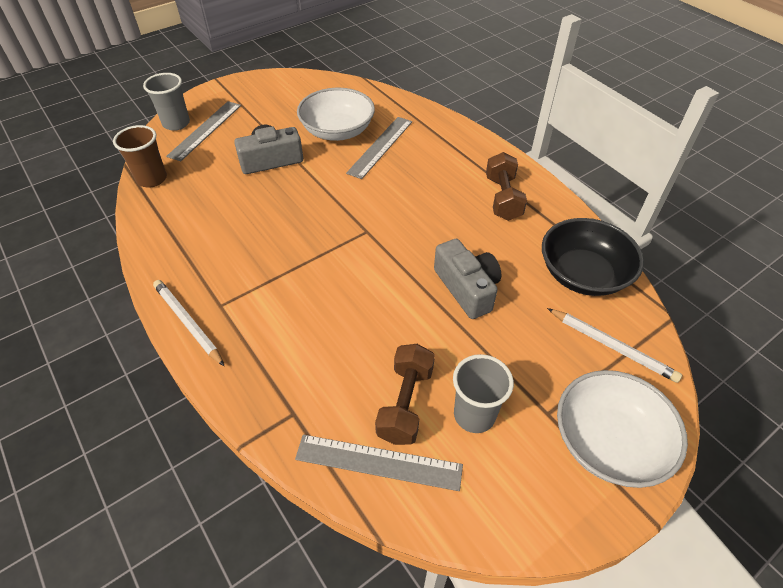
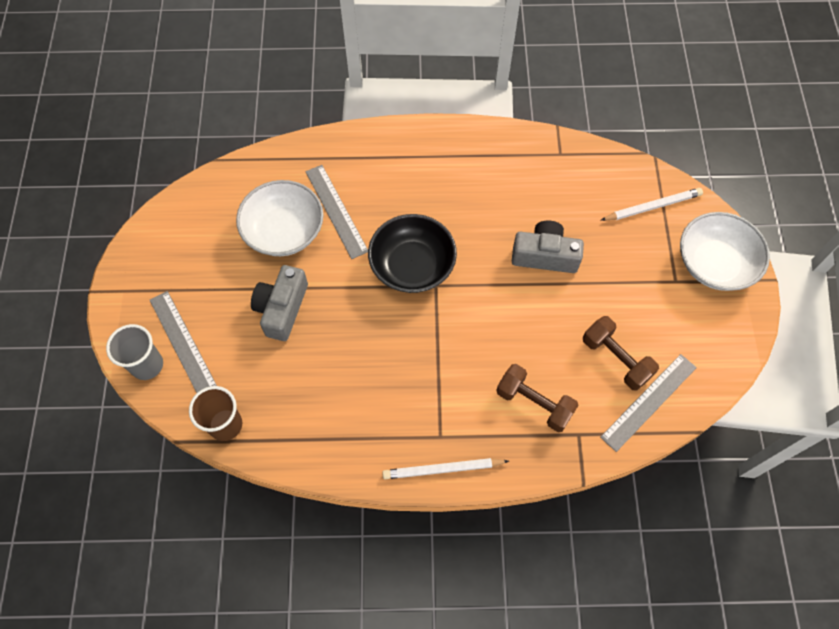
camera: 55 degrees left, 15 degrees up
(474, 415) = (650, 323): grey cup -> none
(502, 198) = (472, 167): brown dumbbell -> brown dumbbell (534, 403)
(583, 274) = (584, 175): black bowl -> black bowl (412, 265)

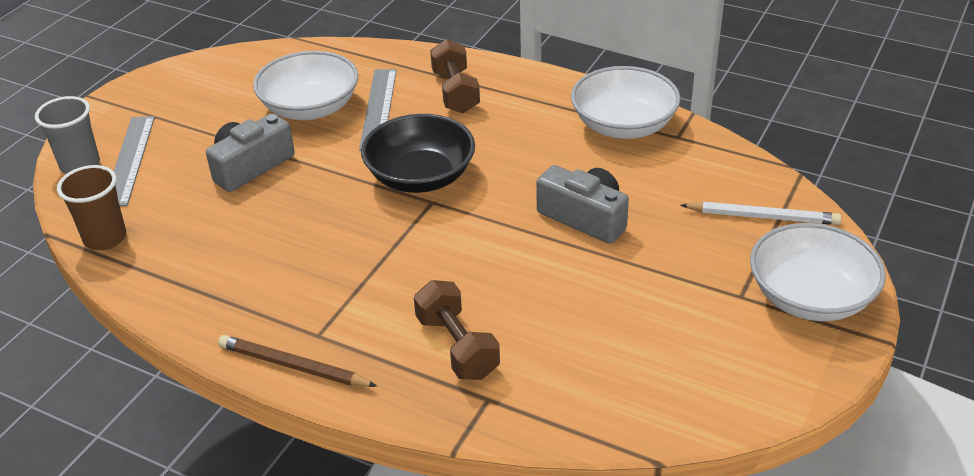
camera: 30 degrees right, 25 degrees down
(442, 469) = (293, 366): white pencil -> brown pencil
(519, 157) = (623, 125): none -> white bowl
(616, 359) = (598, 343): brown dumbbell -> brown dumbbell (455, 92)
(648, 401) = (609, 402): grey ruler -> none

